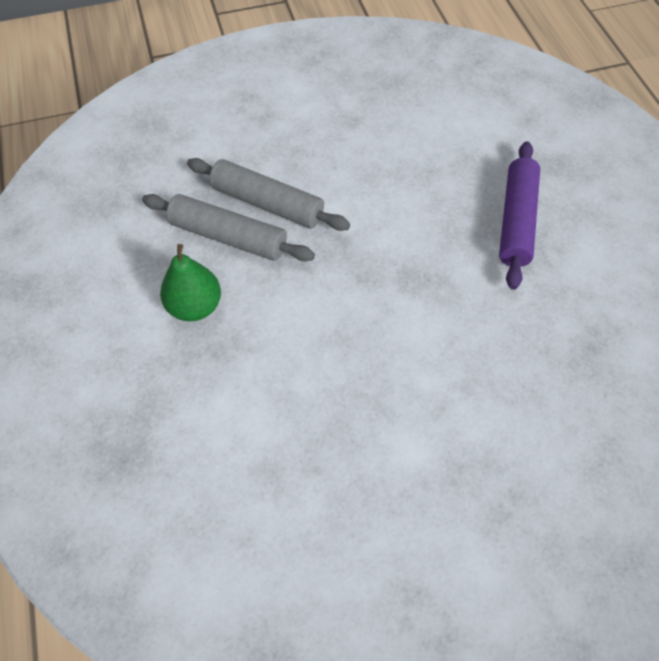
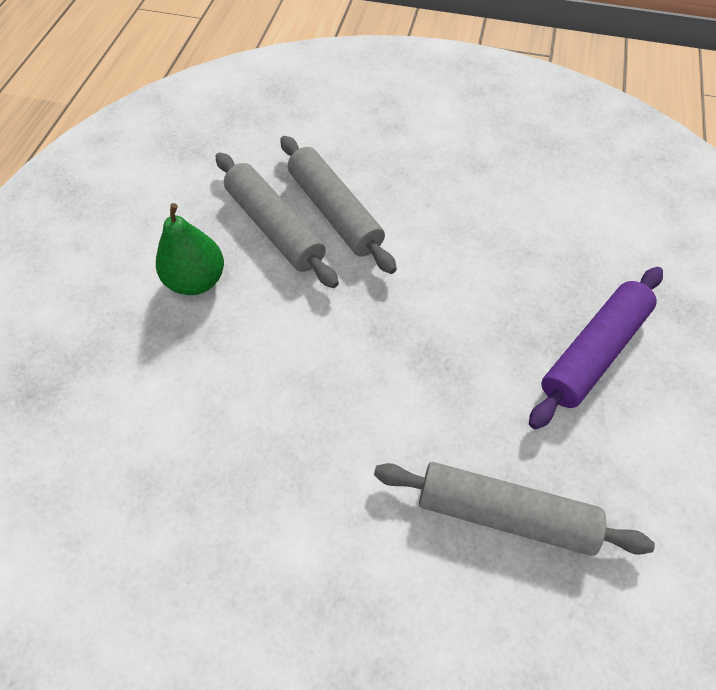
camera: 30 degrees right, 0 degrees up
(527, 354) = (504, 513): none -> grey rolling pin

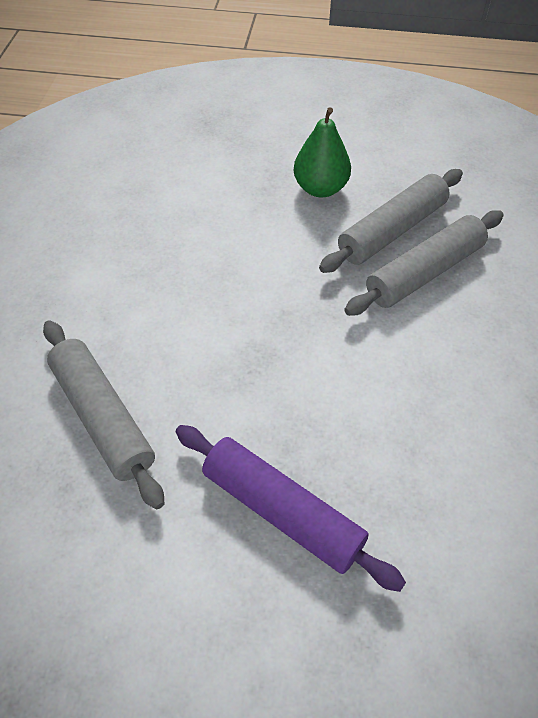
camera: 85 degrees right, 5 degrees down
(504, 513) = (103, 417): grey rolling pin -> grey rolling pin turned 45 degrees counterclockwise

